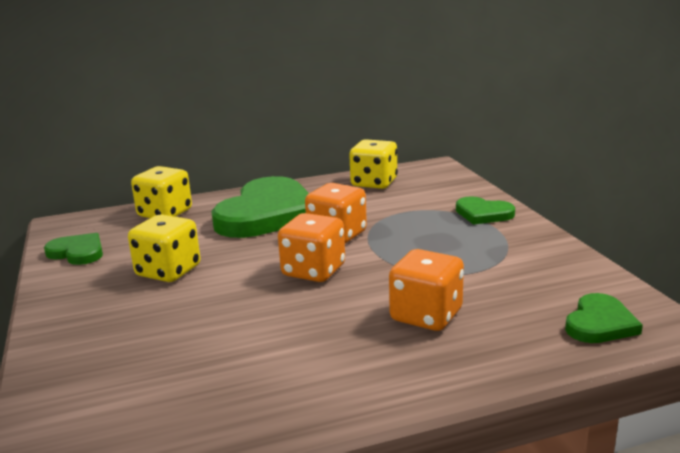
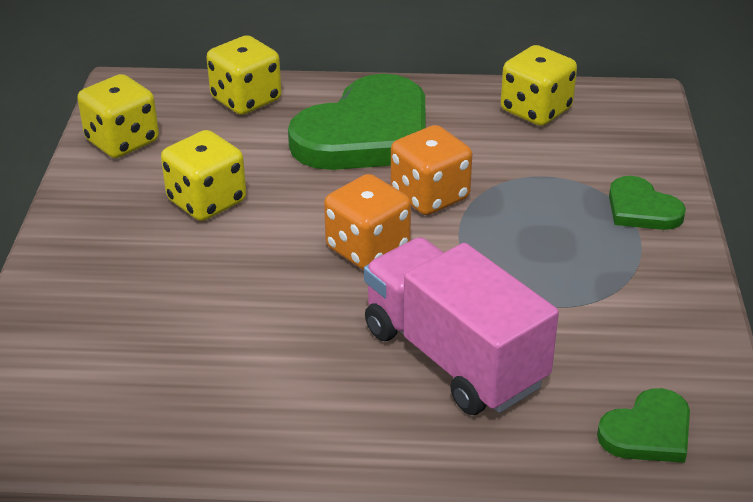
camera: 20 degrees right, 15 degrees up
(77, 252) = (122, 141): green heart -> yellow dice
(426, 316) = (453, 357): orange dice -> pink truck

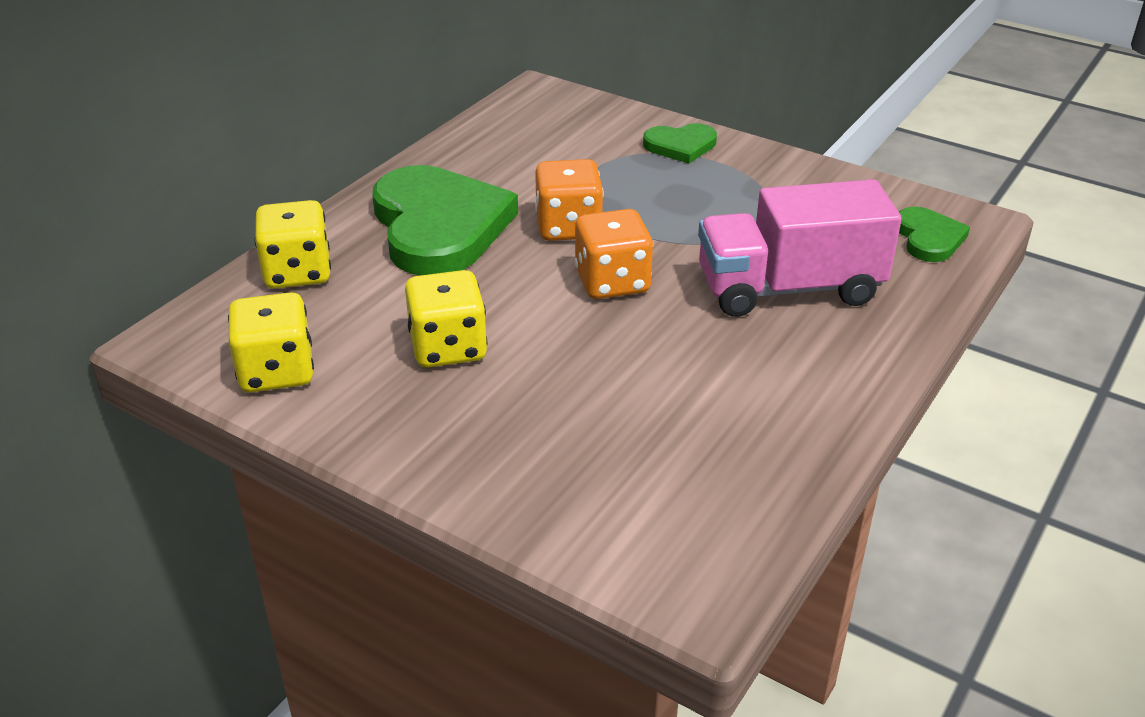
camera: 60 degrees left, 0 degrees up
(536, 110) = (501, 138): yellow dice -> none

